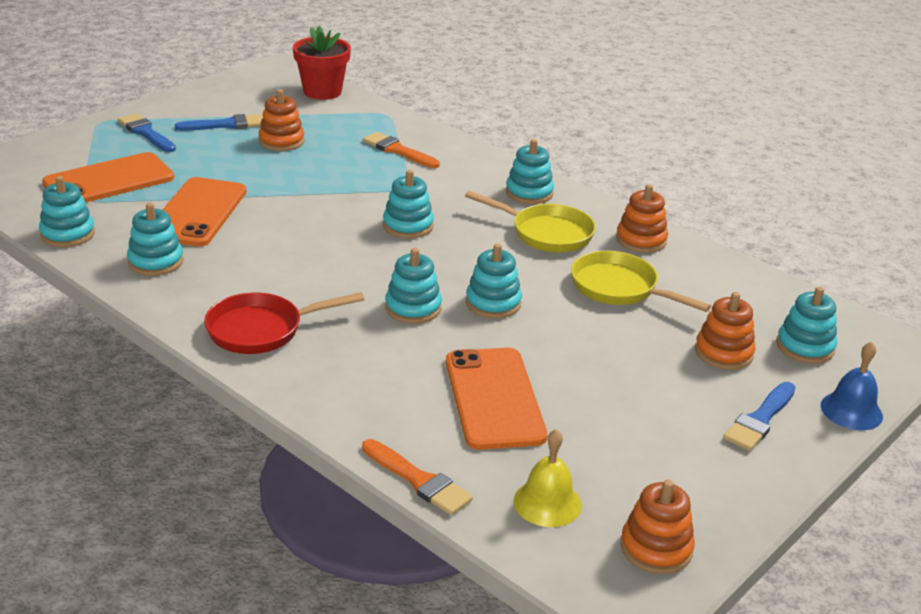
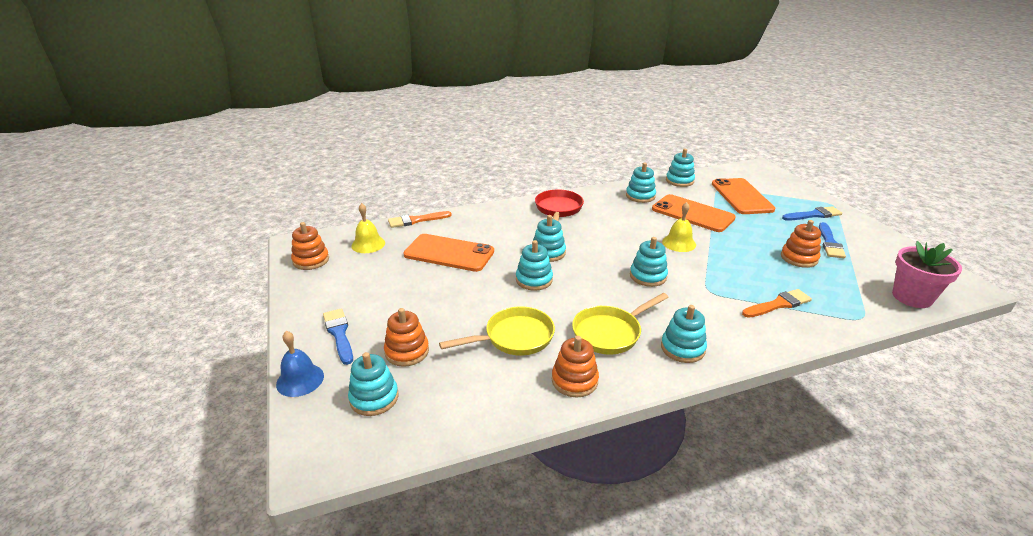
camera: 120 degrees right, 0 degrees up
(301, 214) = (679, 243): none -> yellow bell
(322, 91) = (912, 297): red flower pot -> pink flower pot

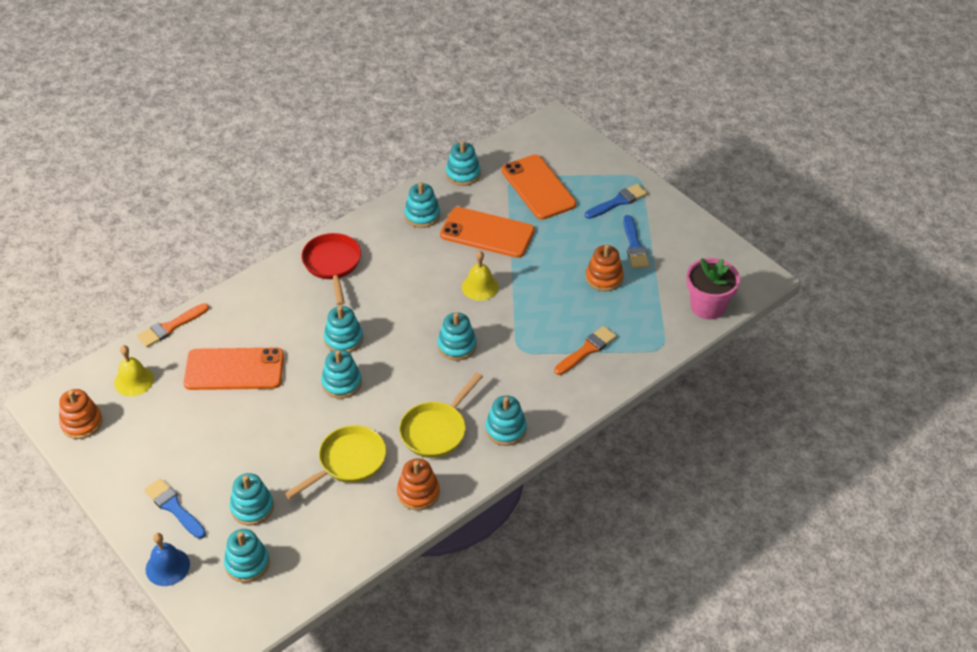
camera: 20 degrees left, 15 degrees up
(407, 351) = (252, 507): orange stacking toy -> turquoise stacking toy

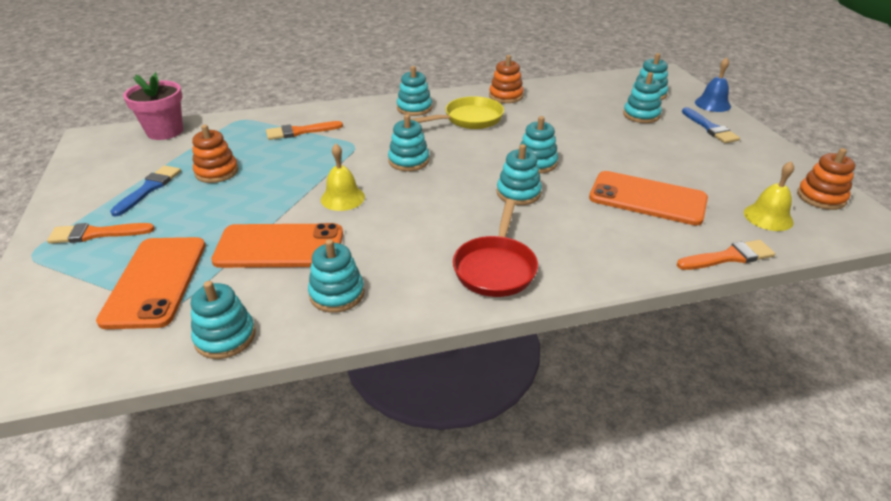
camera: 155 degrees left, 10 degrees down
(348, 462) = (553, 119): yellow pan -> none
(487, 233) = (280, 246): orange phone -> orange phone turned 45 degrees counterclockwise
(618, 202) = (96, 234): blue brush -> orange brush

